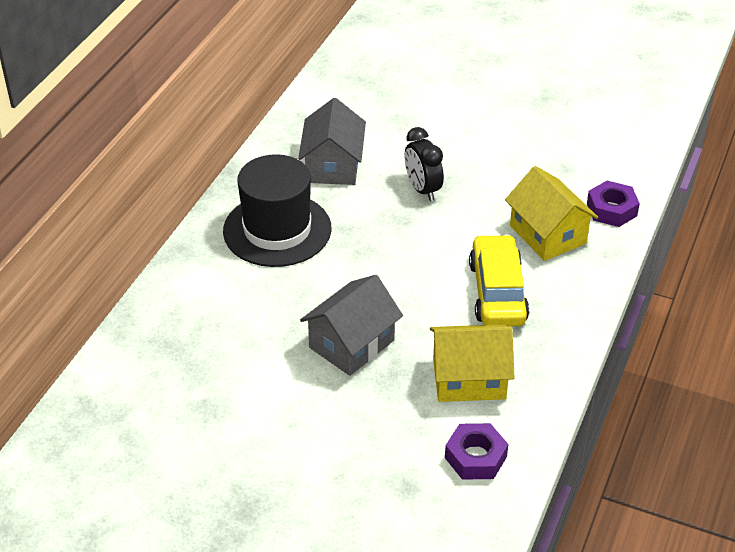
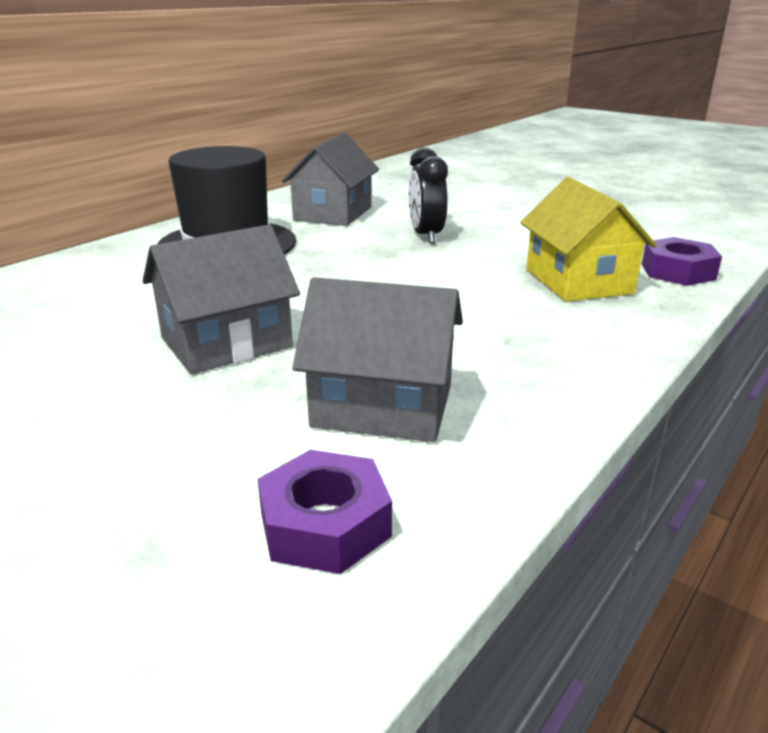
camera: 15 degrees right, 15 degrees down
(469, 379) = (383, 406): yellow house -> grey house
(497, 292) = (481, 321): yellow car -> none

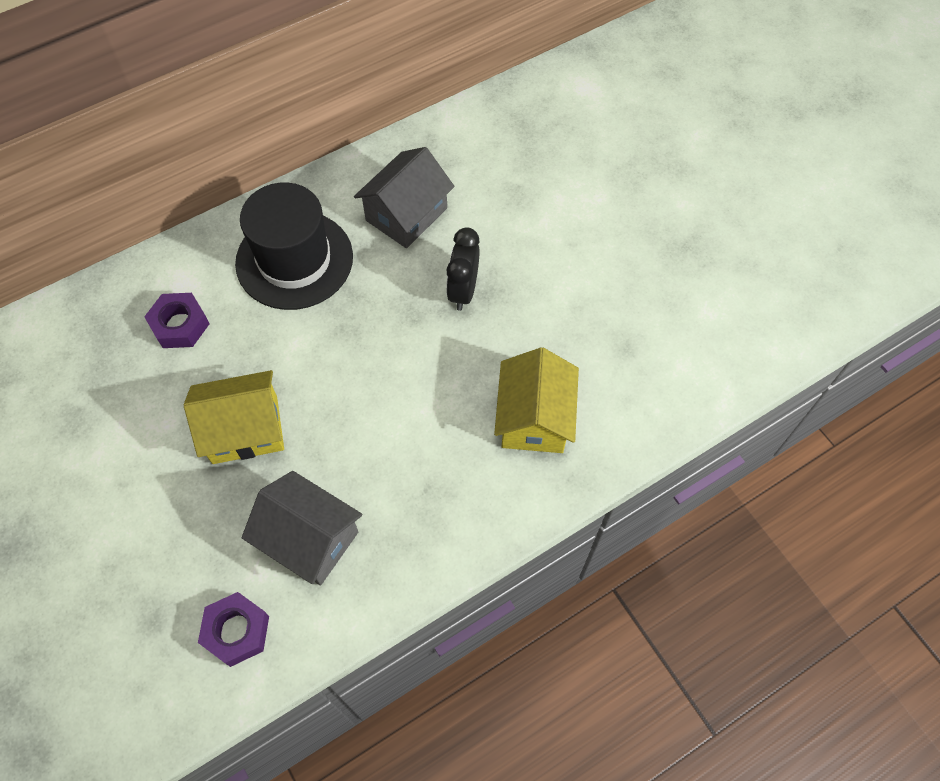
camera: 20 degrees right, 35 degrees up
(226, 342) = (245, 429): grey house -> yellow house
(677, 271) = (627, 427): purple nut -> purple nut (180, 325)

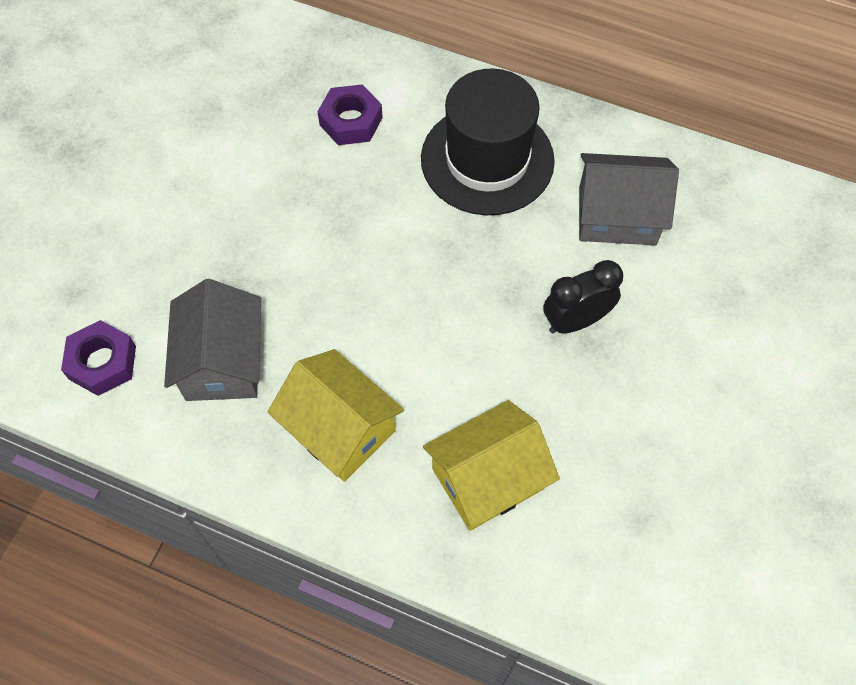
camera: 55 degrees right, 0 degrees up
(245, 429) = (289, 239): yellow house -> yellow house (340, 429)

